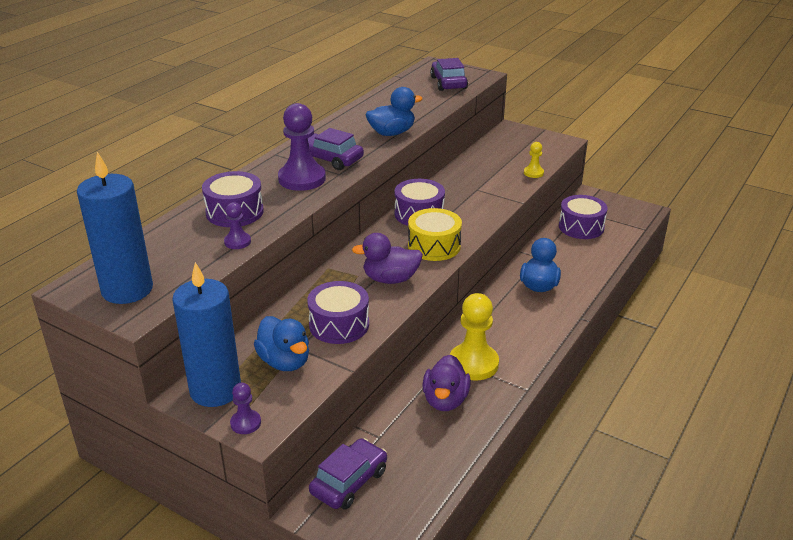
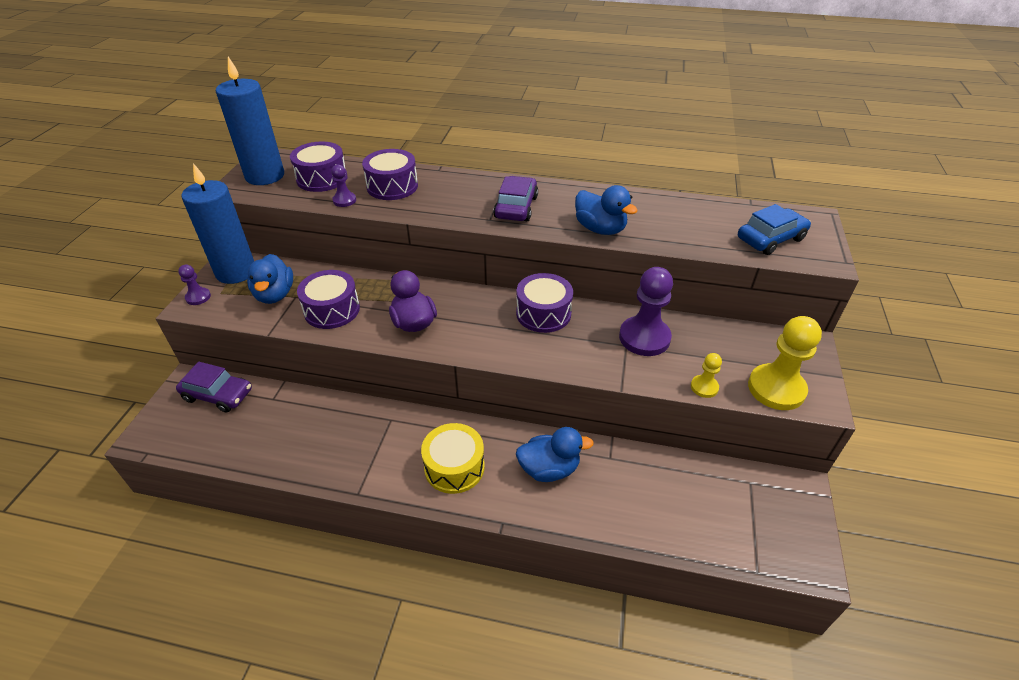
camera: 70 degrees right, 10 degrees up
(285, 362) = (275, 295): blue duck -> blue duck turned 45 degrees counterclockwise
(302, 179) = (467, 202): purple pawn -> purple pawn (644, 338)
(434, 246) = (486, 338): yellow drum -> yellow drum (454, 467)
(445, 400) = (328, 431): purple duck -> none
(448, 83) = (770, 239): purple car -> blue car
(473, 363) = (388, 440): yellow pawn -> yellow pawn (776, 389)
(581, 227) = (709, 490): purple drum -> purple drum (322, 178)

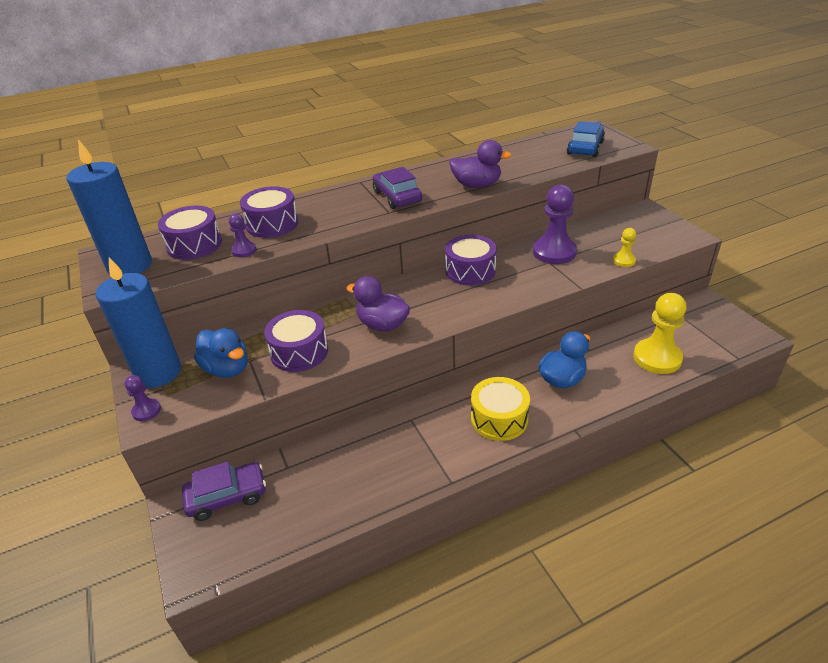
camera: 35 degrees left, 5 degrees down
(600, 229) = (477, 185): blue duck -> purple duck
(776, 389) = (660, 241): yellow pawn -> yellow pawn (657, 358)

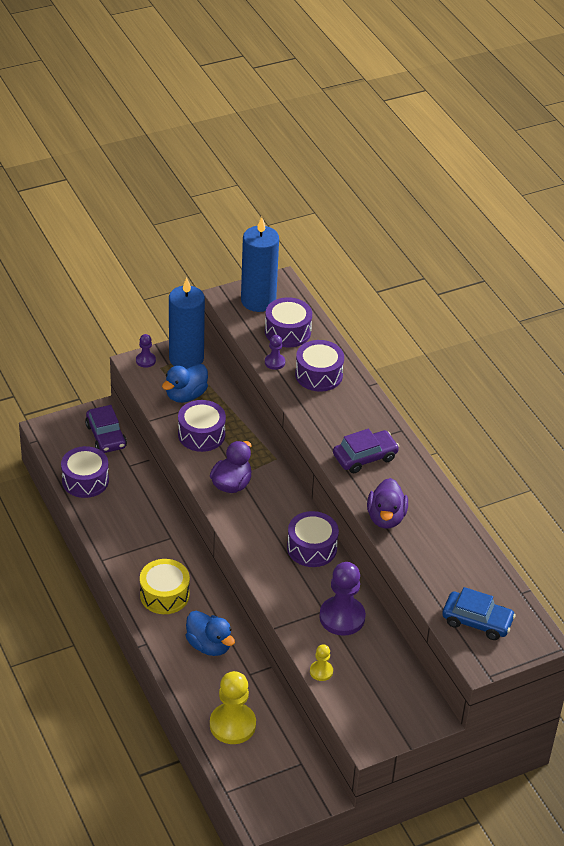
camera: 85 degrees right, 5 degrees up
(308, 513) = (85, 480): none -> purple drum

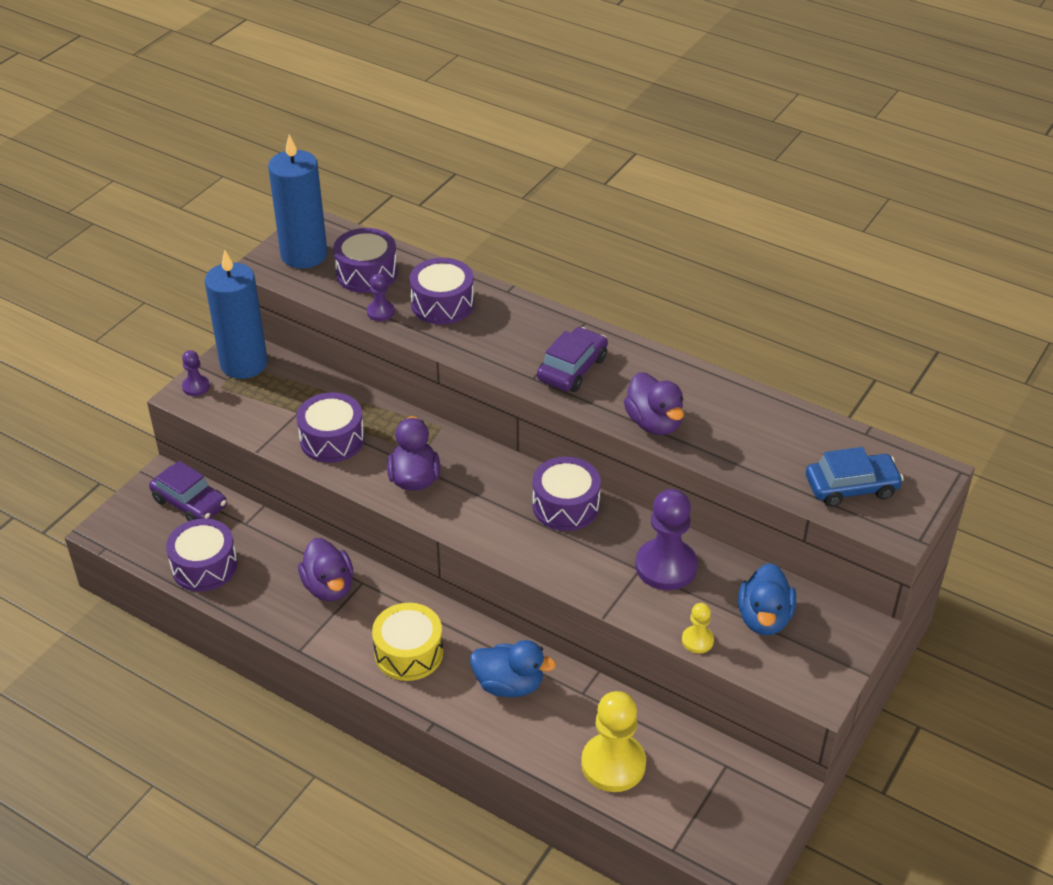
camera: 30 degrees left, 0 degrees up
(148, 530) = (329, 587): none -> purple duck
(186, 395) = (277, 404): blue duck -> blue duck (764, 618)

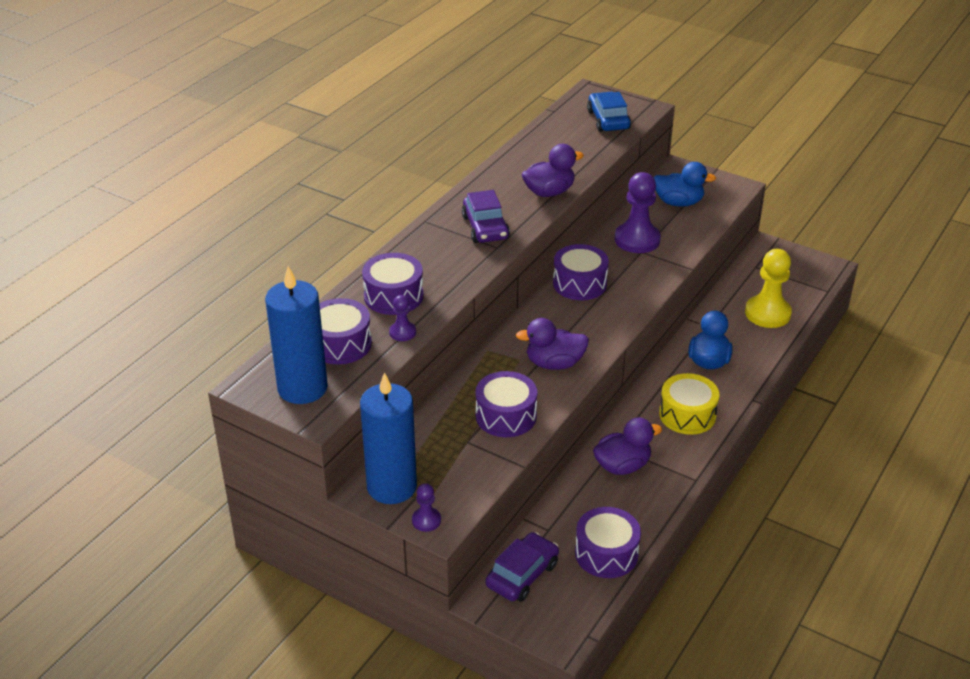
camera: 90 degrees left, 5 degrees down
(572, 369) = (485, 228): purple car -> purple car turned 135 degrees counterclockwise
(697, 640) = (704, 229): yellow pawn -> none

